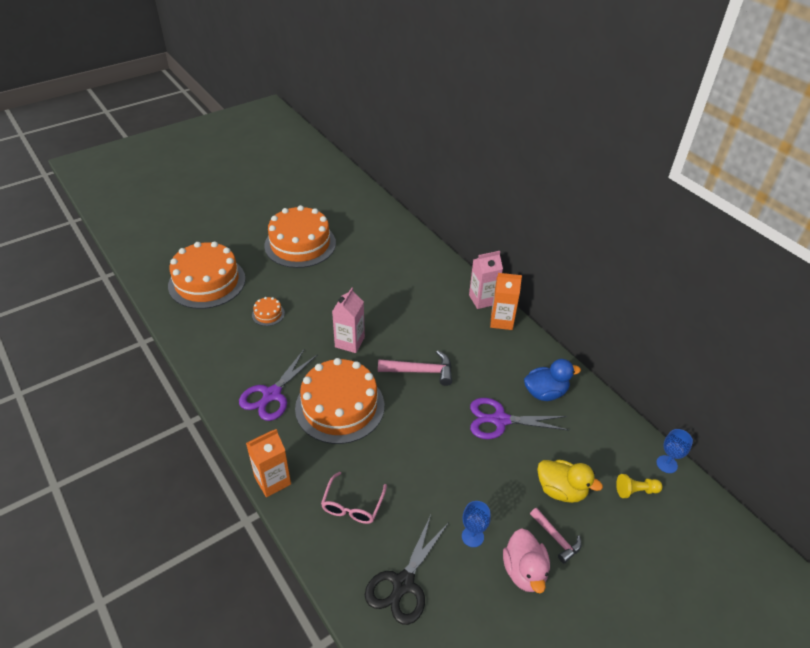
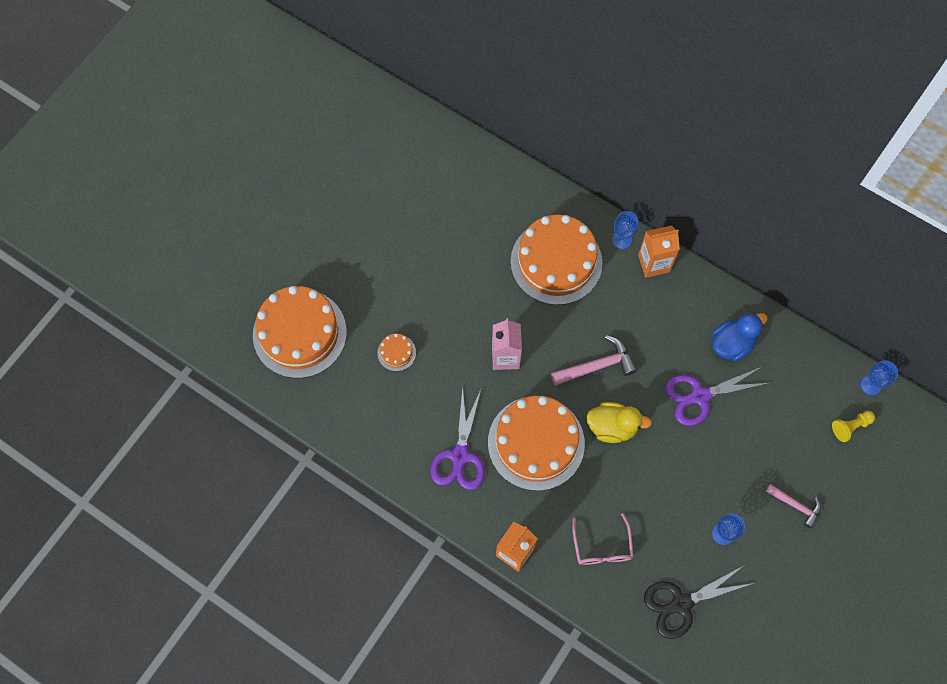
camera: 20 degrees left, 25 degrees up
(300, 244) = (375, 232): orange cake -> orange cake (556, 262)
(403, 583) = (681, 603): black scissors -> black scissors turned 60 degrees clockwise
(482, 300) = (621, 239): pink carton -> blue goblet
(524, 571) = (779, 549): pink duck -> none
(561, 490) = (784, 453): yellow duck -> yellow duck (612, 427)

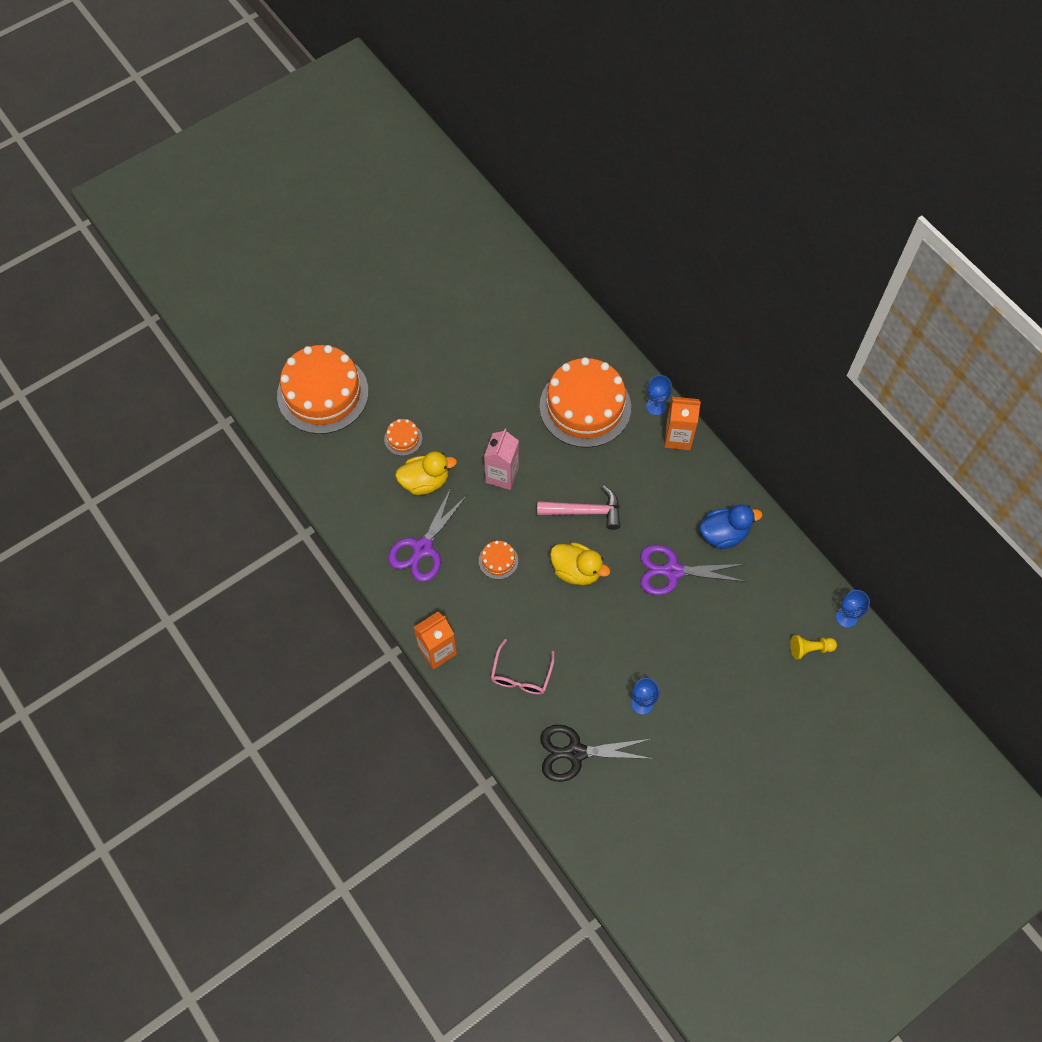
camera: 20 degrees right, 5 degrees down
(435, 388) = (425, 482): none -> yellow duck
(536, 443) = (498, 560): orange cake -> orange cake, size x0.41
(796, 505) = (725, 703): pink hammer -> none

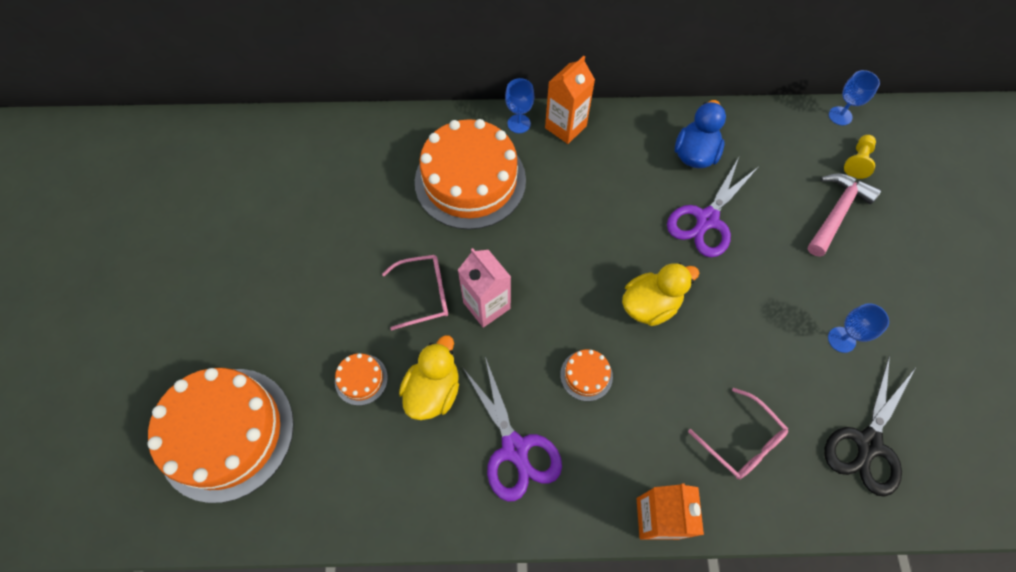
camera: 55 degrees left, 0 degrees up
(482, 435) = (424, 294): none -> pink glasses
(585, 511) = (587, 254): pink hammer -> pink hammer (836, 212)

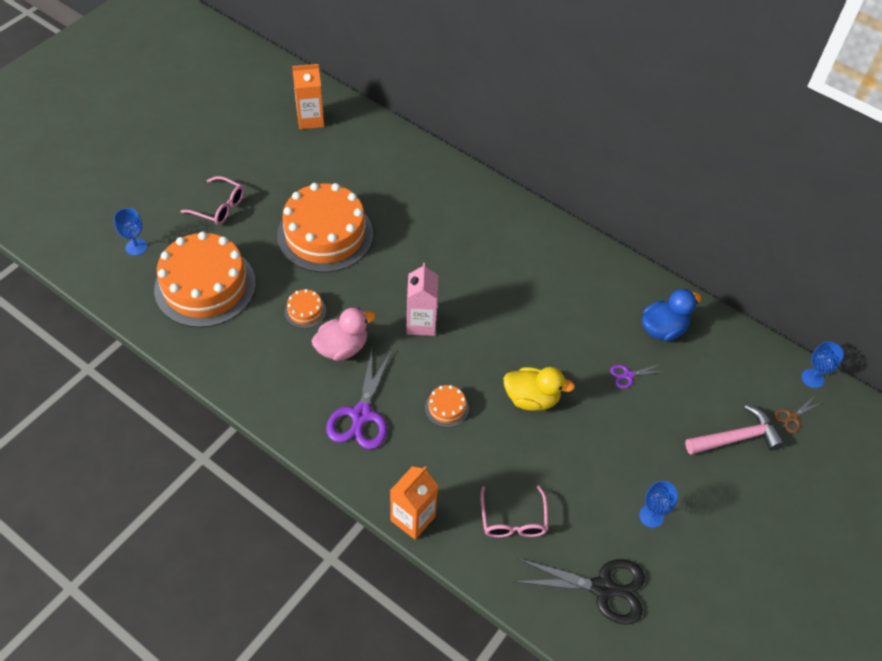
camera: 35 degrees right, 10 degrees down
(424, 294) = (388, 290): pink glasses -> pink glasses (219, 207)
(433, 390) = (342, 348): yellow duck -> pink duck
(470, 180) = (481, 242): orange cake -> orange cake (325, 234)
(519, 123) = (550, 228): blue goblet -> blue goblet (136, 247)
(565, 127) = (582, 251): orange carton -> orange carton (310, 119)
(707, 219) = (628, 375): purple scissors -> purple scissors, size x0.48
(857, 161) = (792, 417): yellow pawn -> brown scissors
(868, 443) = (602, 588): black scissors -> black scissors turned 150 degrees counterclockwise

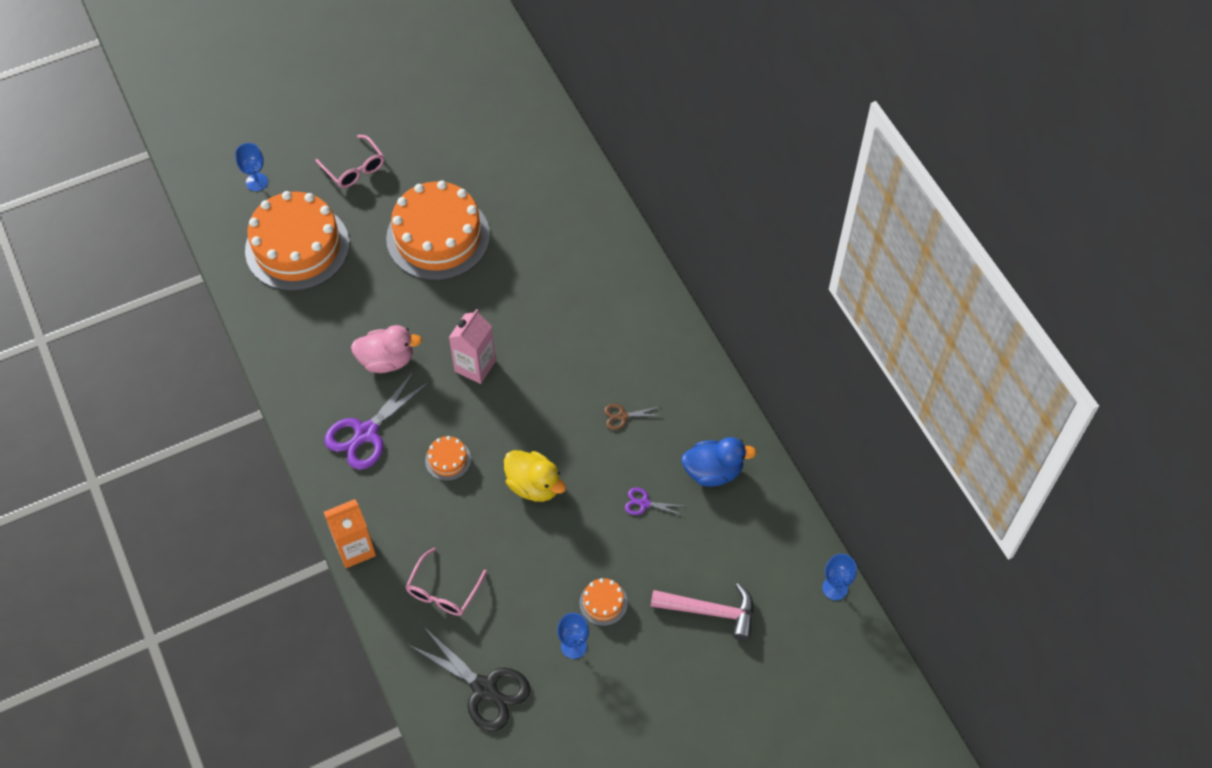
camera: 30 degrees right, 5 degrees up
(305, 311) = (374, 309): orange cake -> orange cake (603, 603)
(310, 119) = (496, 103): orange carton -> none
(792, 417) = (783, 617): brown scissors -> brown scissors (622, 416)

